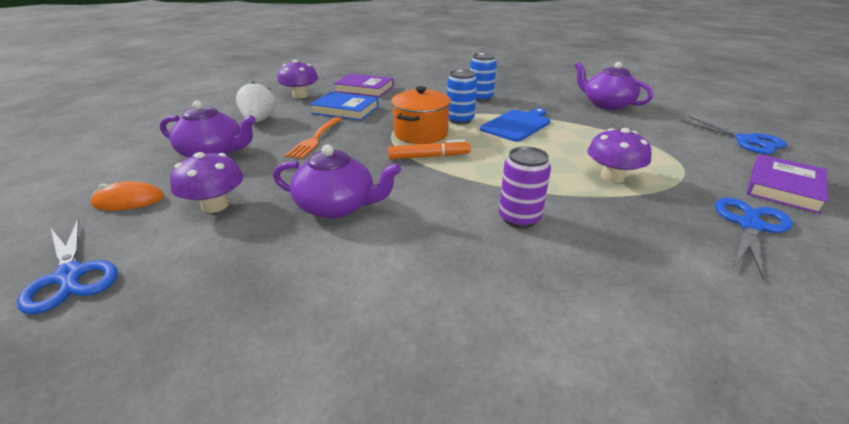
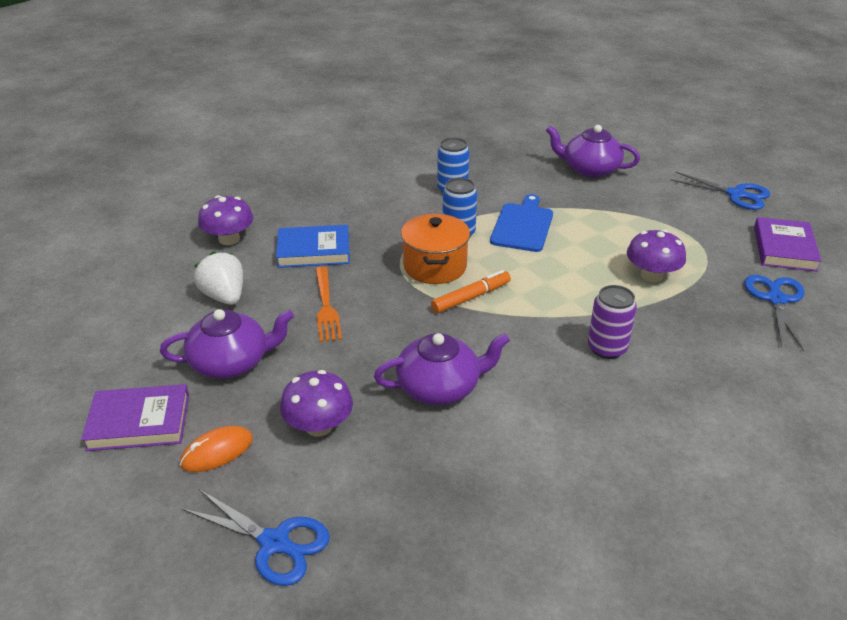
camera: 25 degrees left, 5 degrees up
(364, 89) = (300, 206): purple book -> purple book (139, 422)

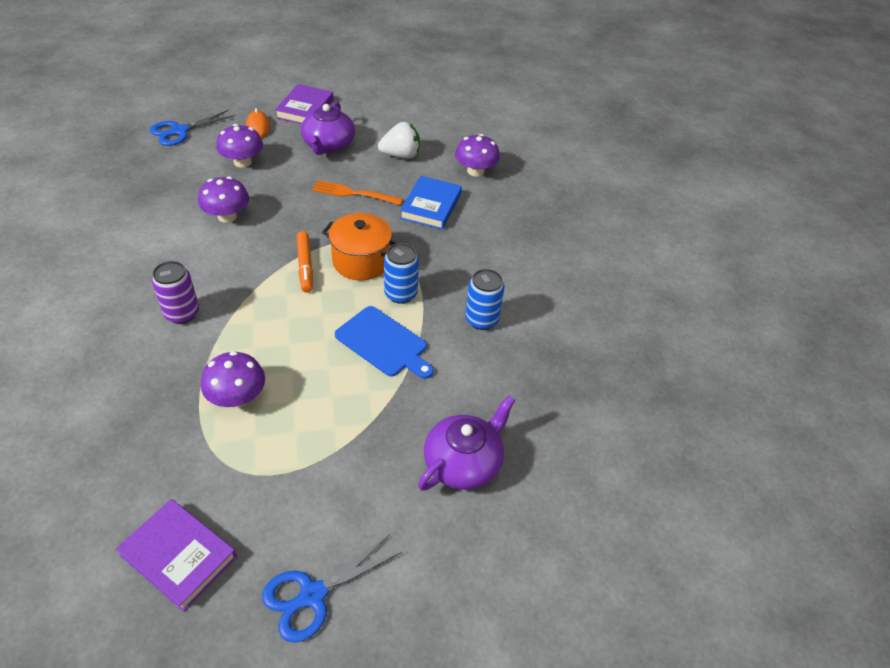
camera: 110 degrees right, 10 degrees up
(440, 387) = (227, 216): purple teapot -> purple mushroom
(776, 300) = (122, 475): blue scissors -> none

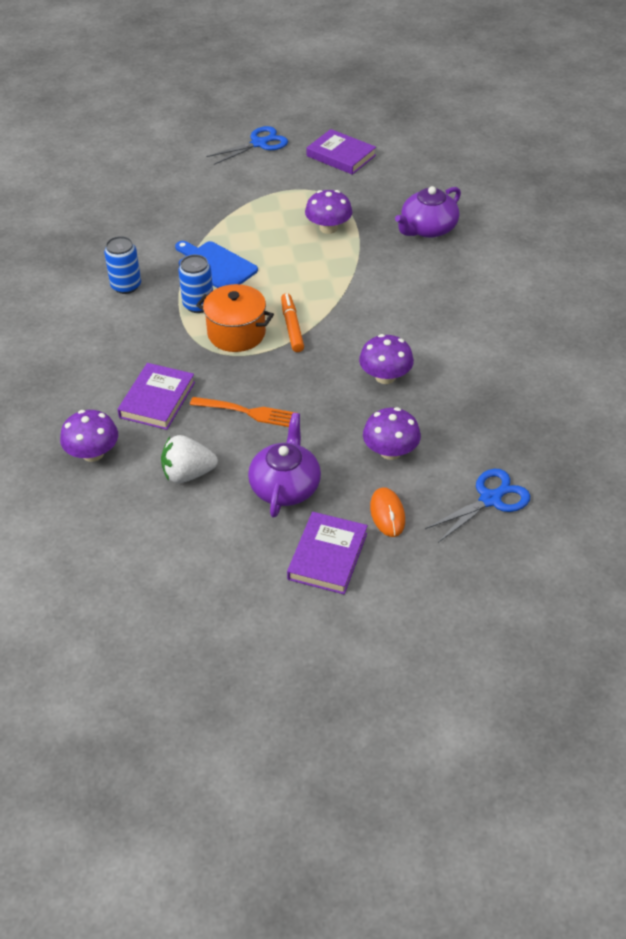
camera: 175 degrees left, 0 degrees up
(182, 313) = (393, 282): purple can -> none
(431, 206) = (157, 400): blue book -> purple book
(463, 462) = (160, 197): purple teapot -> purple teapot (427, 229)

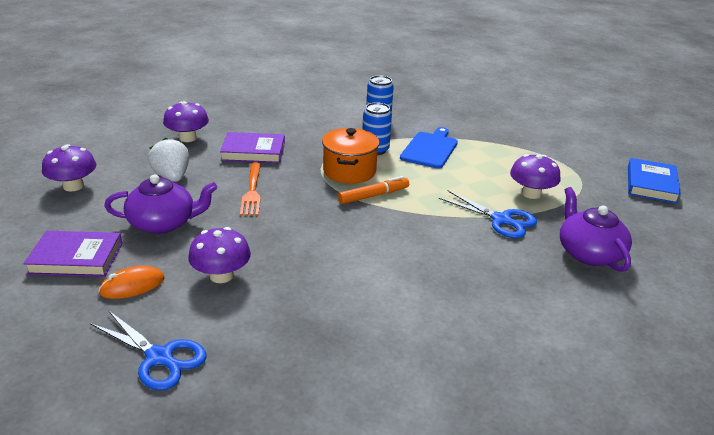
camera: 70 degrees right, 15 degrees down
(259, 143) = (617, 142): blue scissors -> blue scissors (501, 220)
(341, 155) = (651, 184): purple book -> blue book
(385, 376) = (330, 257): purple mushroom -> purple mushroom (73, 186)
(427, 229) = (589, 253): purple teapot -> purple teapot turned 45 degrees clockwise

